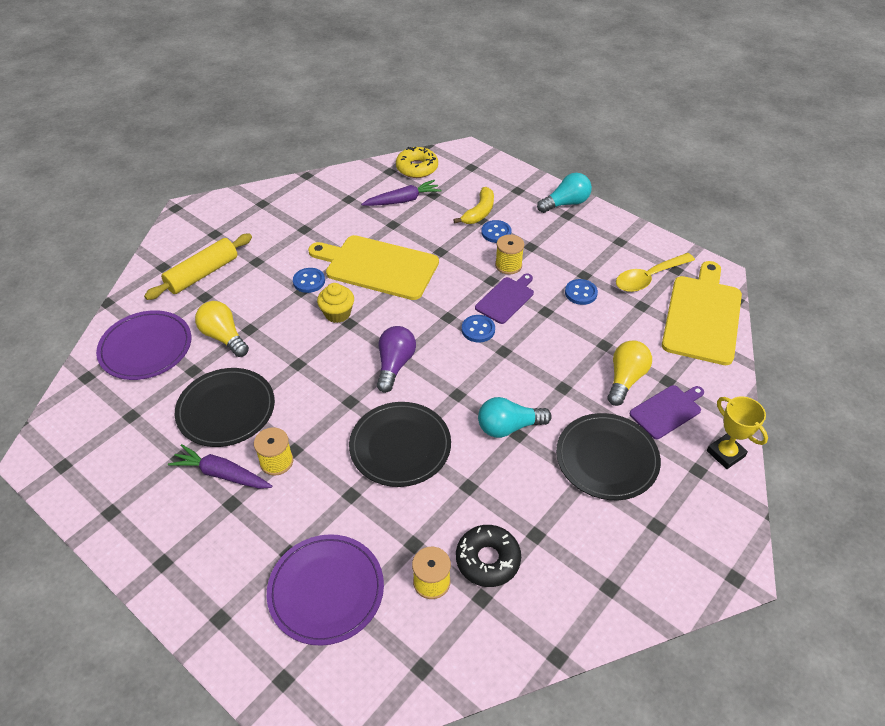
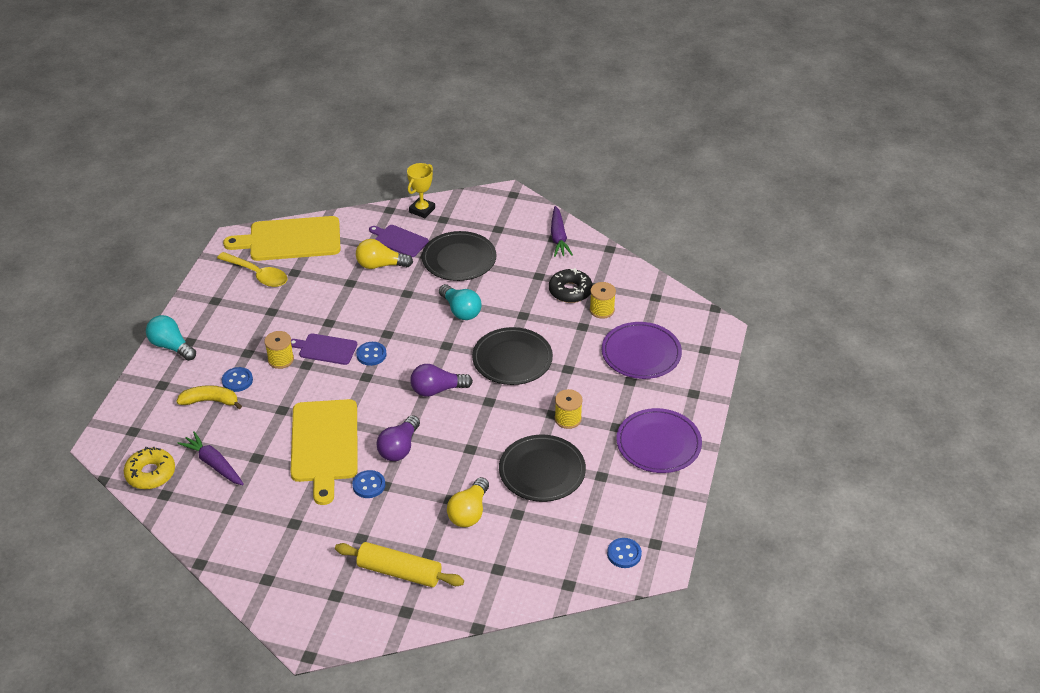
camera: 115 degrees left, 5 degrees down
(146, 348) = (513, 561): purple plate -> purple plate (658, 443)
(222, 474) = (598, 444): purple carrot -> purple carrot (558, 237)
(337, 313) = (399, 448): yellow cupcake -> purple light bulb
(580, 293) = (296, 308): blue button -> blue button (624, 554)

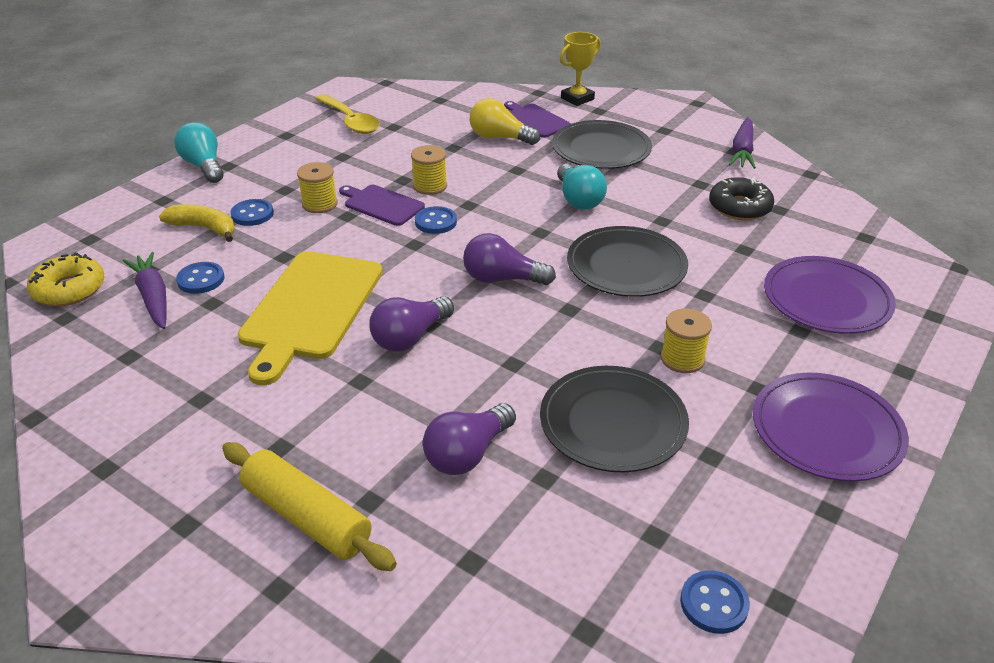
camera: 20 degrees right, 5 degrees down
(290, 239) = (409, 98): yellow cutting board -> none
(369, 485) = (338, 375): blue button -> blue button (201, 279)
(469, 512) = (467, 454): yellow light bulb -> purple light bulb
(602, 310) = (779, 236): yellow spool -> yellow spool (430, 186)

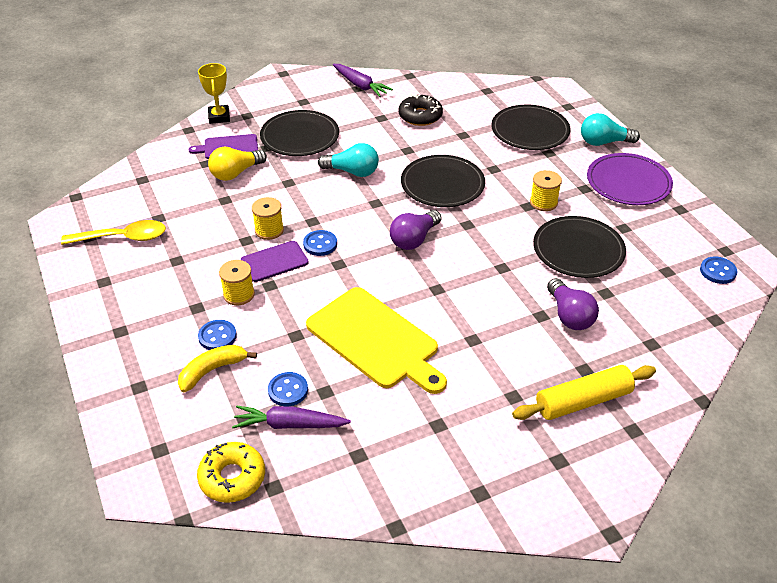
camera: 60 degrees left, 5 degrees up
(204, 166) = (105, 346): turquoise light bulb -> turquoise light bulb (604, 142)
(410, 337) = (444, 302): purple light bulb -> none
(826, 299) = (530, 131): purple plate -> black plate

